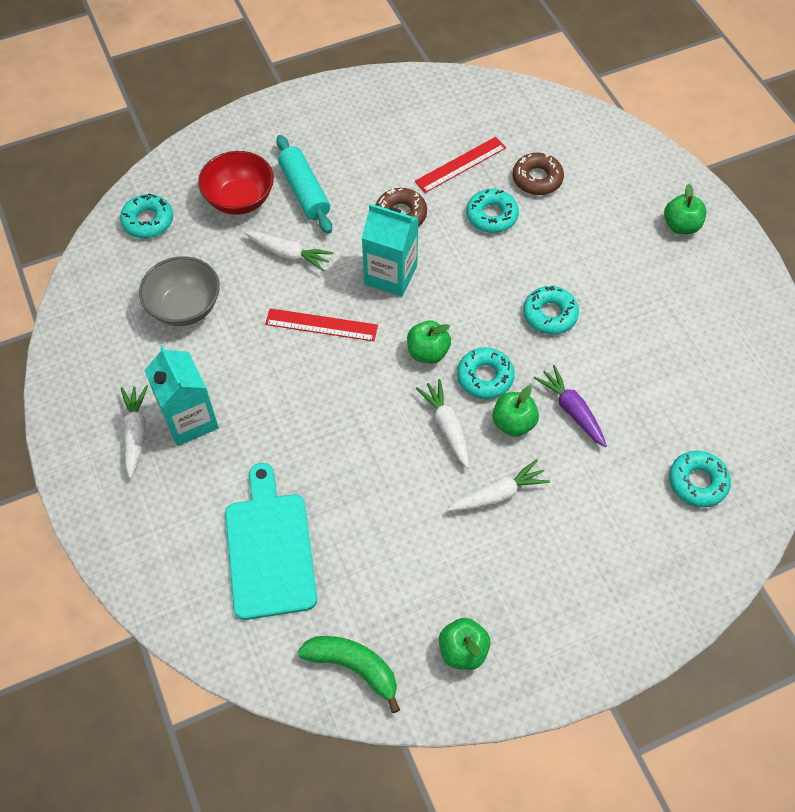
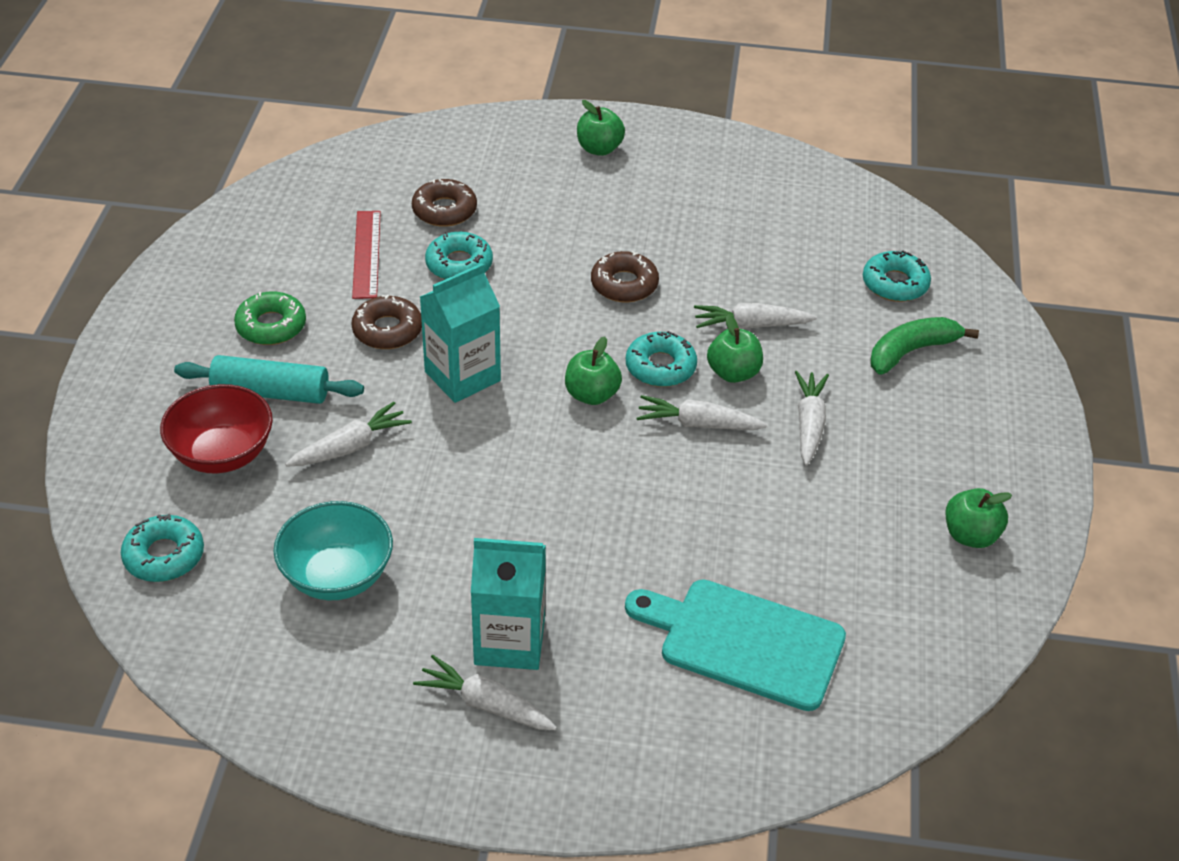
camera: 60 degrees left, 15 degrees down
(185, 307) = (337, 576): grey bowl -> turquoise bowl
(321, 325) = (478, 463): red ruler -> none
(353, 667) = (937, 633): green banana -> green banana (911, 351)
(359, 158) = (271, 326): none -> green donut
(550, 314) = (624, 284): turquoise donut -> brown donut
(571, 410) = (751, 325): purple carrot -> white carrot

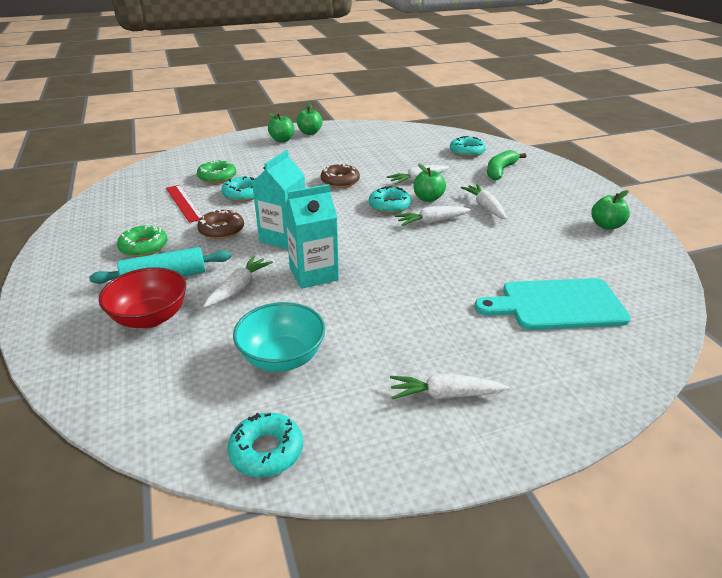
camera: 25 degrees left, 10 degrees down
(164, 556) = (140, 390): turquoise donut -> turquoise donut (266, 451)
(444, 210) = (217, 177): brown donut -> green donut
(509, 641) = (427, 353): turquoise carton -> turquoise carton (313, 274)
(592, 395) = (364, 225): green apple -> green apple (310, 133)

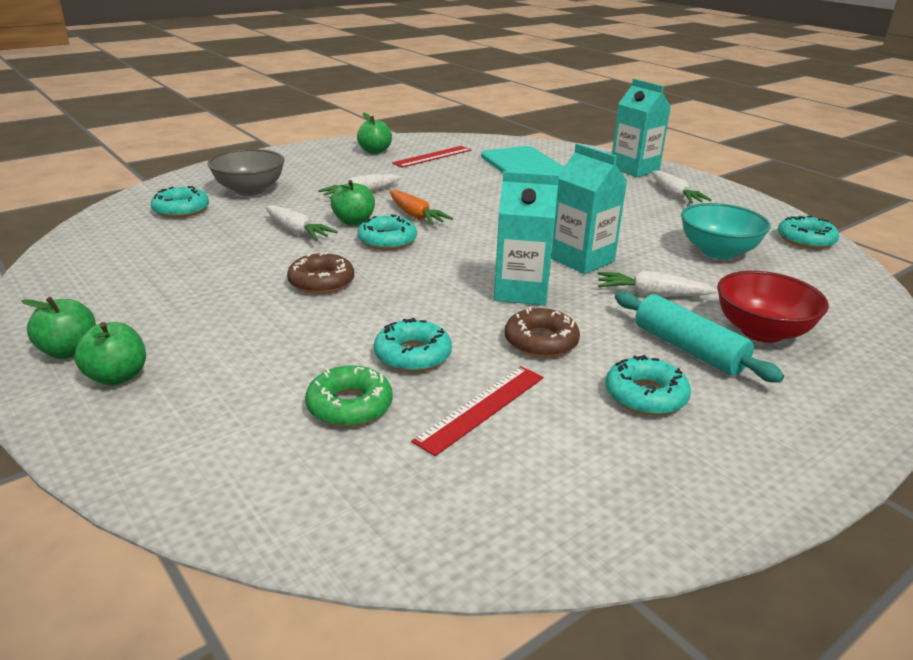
camera: 110 degrees left, 5 degrees down
(144, 247) = (645, 395): green donut -> turquoise donut
(431, 221) = (415, 216): white carrot -> orange carrot
(500, 171) = (249, 190): green banana -> grey bowl
(553, 396) = (634, 169): none -> turquoise carton
(592, 253) = (432, 156): none -> red ruler

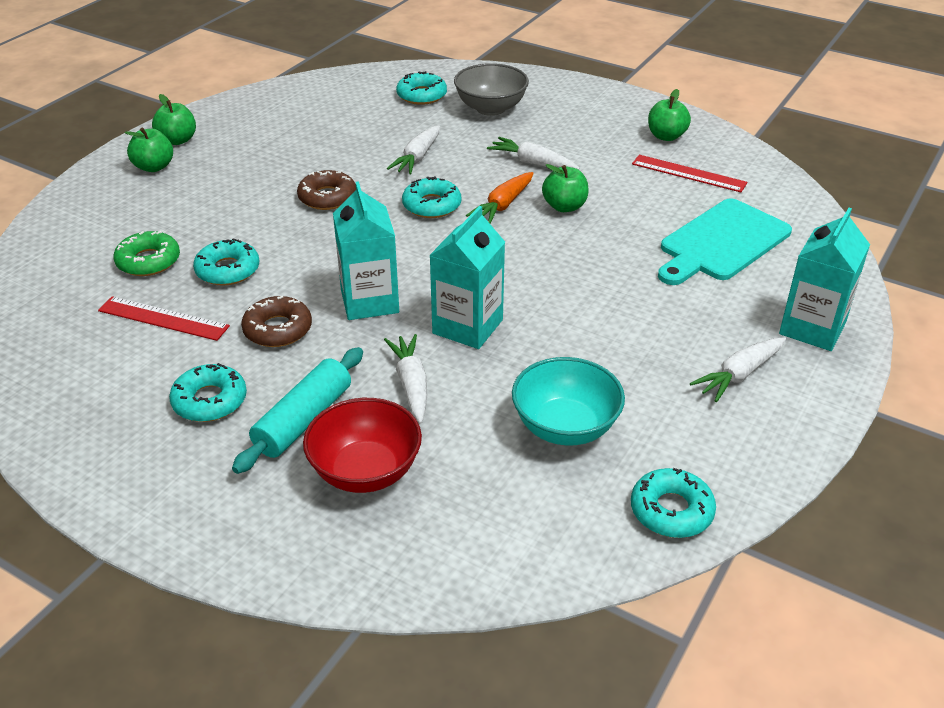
camera: 70 degrees right, 10 degrees up
(354, 221) = (461, 177): green apple -> green apple (564, 206)

